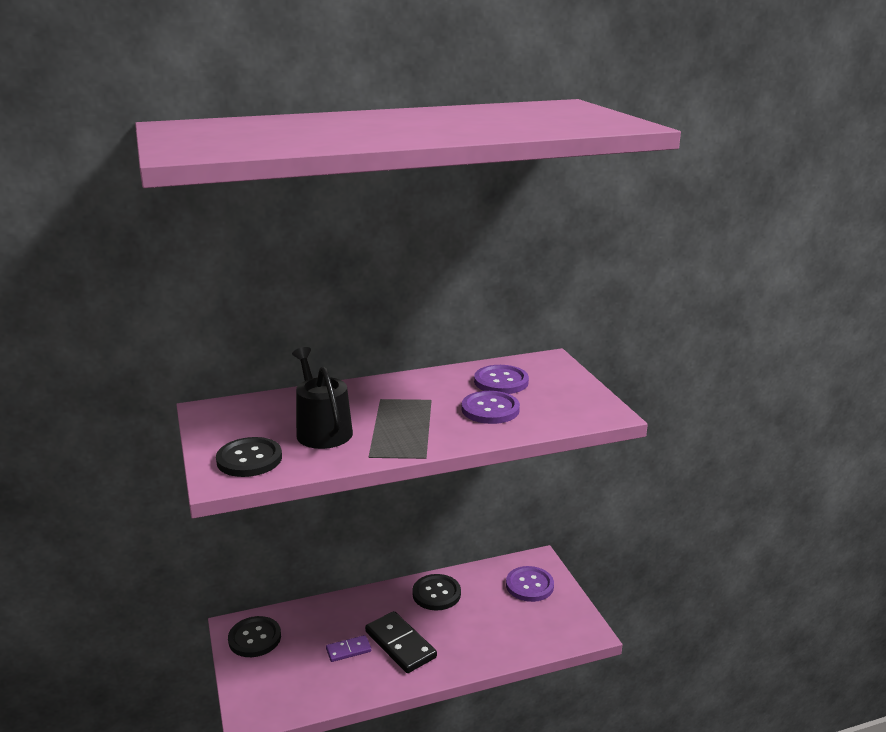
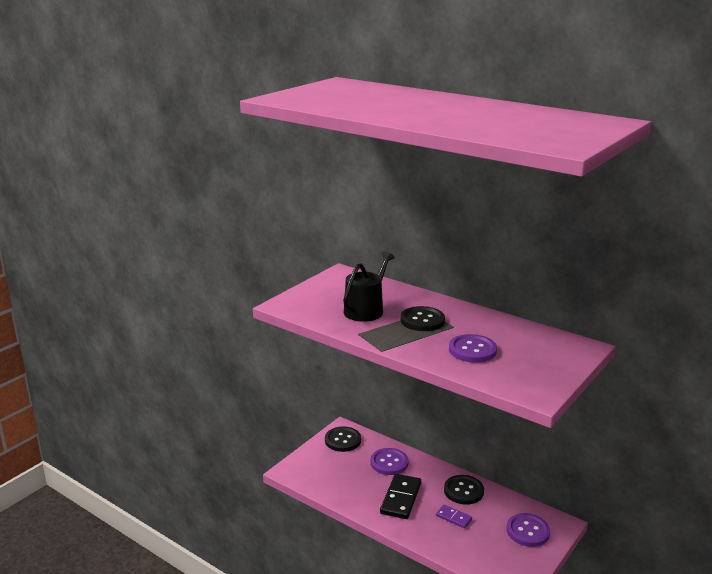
camera: 55 degrees right, 0 degrees up
(249, 459) = (309, 304): black button -> black button (422, 320)
(348, 650) = (373, 480): purple domino -> purple domino (453, 518)
(501, 381) = (518, 340): purple button -> purple button (389, 463)

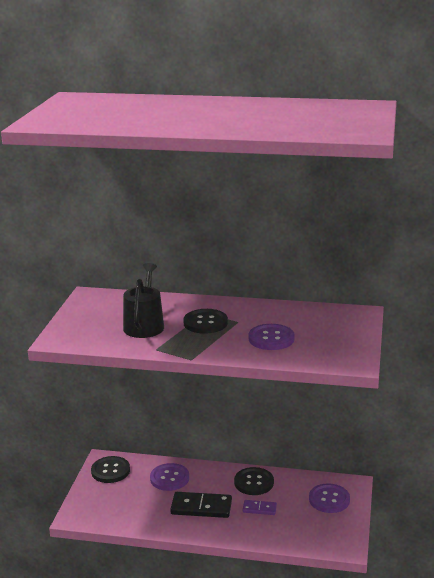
camera: 25 degrees left, 0 degrees up
(401, 498) = (201, 507): black domino -> black domino turned 75 degrees counterclockwise

